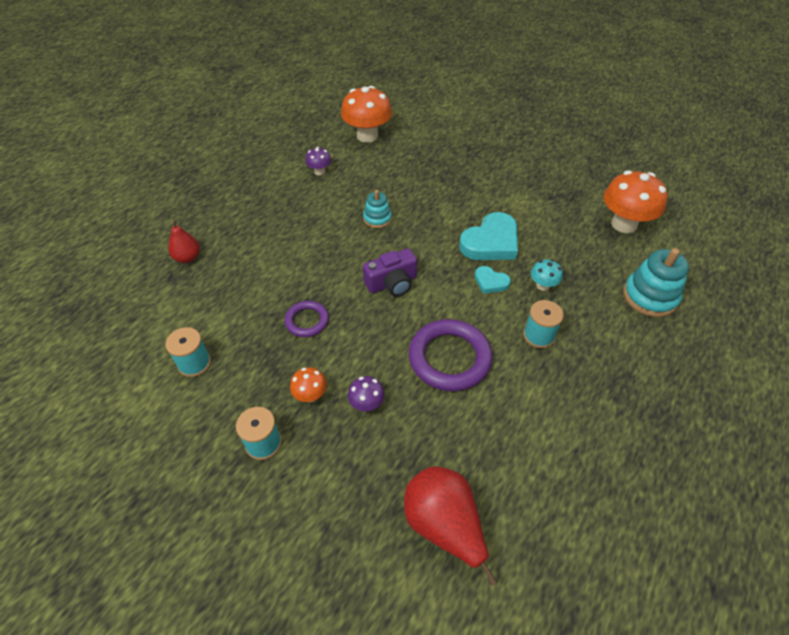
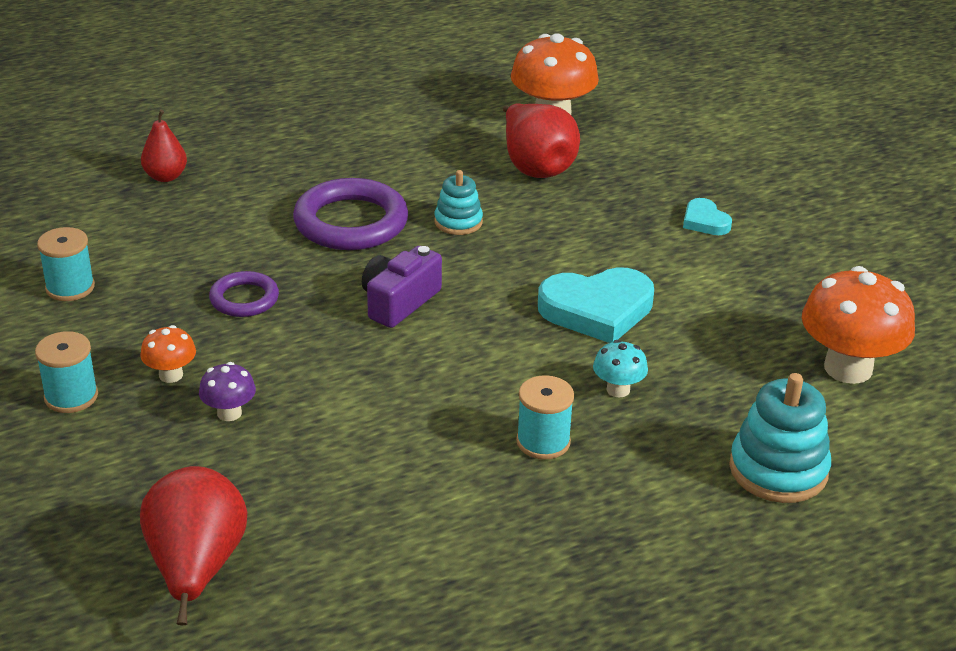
camera: 30 degrees right, 15 degrees down
(319, 171) = (435, 139): purple mushroom -> none
(385, 168) = (536, 167): none -> red pear
(392, 283) = (399, 302): purple camera -> purple camera turned 120 degrees clockwise
(449, 358) = (387, 413): purple ring -> purple ring (351, 222)
(490, 282) = (542, 355): turquoise heart -> turquoise heart (705, 221)

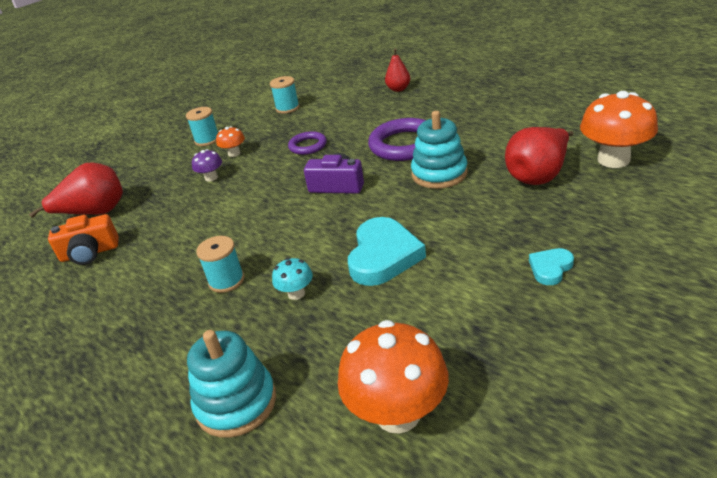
camera: 75 degrees right, 0 degrees up
(335, 581) = (90, 253): none -> orange camera
(458, 222) = (439, 174): turquoise stacking toy -> turquoise stacking toy, size x1.65
(597, 310) = (383, 256): turquoise heart -> turquoise heart turned 135 degrees counterclockwise

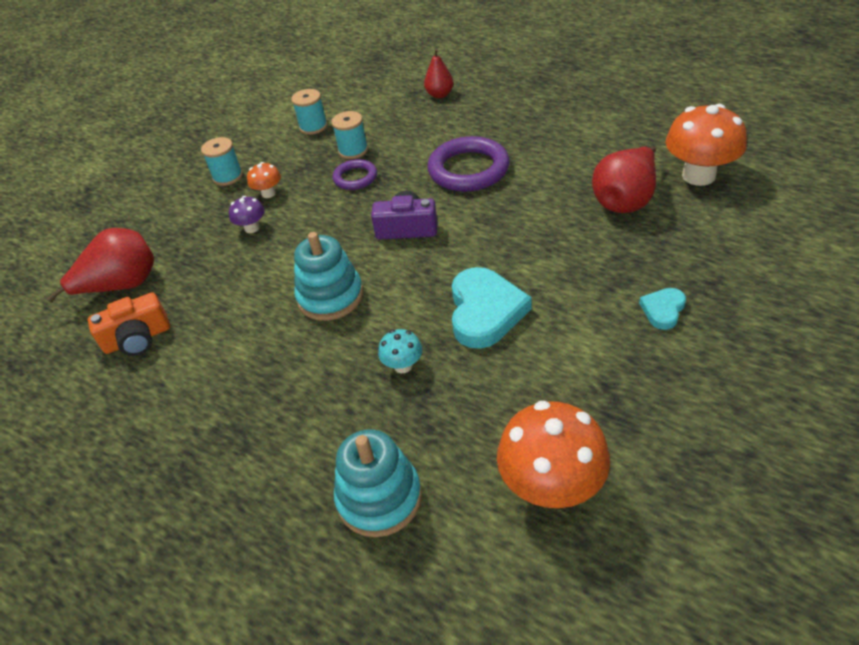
camera: 10 degrees left, 10 degrees up
(226, 280) = (318, 358): turquoise spool -> turquoise spool (353, 150)
(439, 174) = (518, 205): turquoise stacking toy -> turquoise stacking toy (330, 297)

